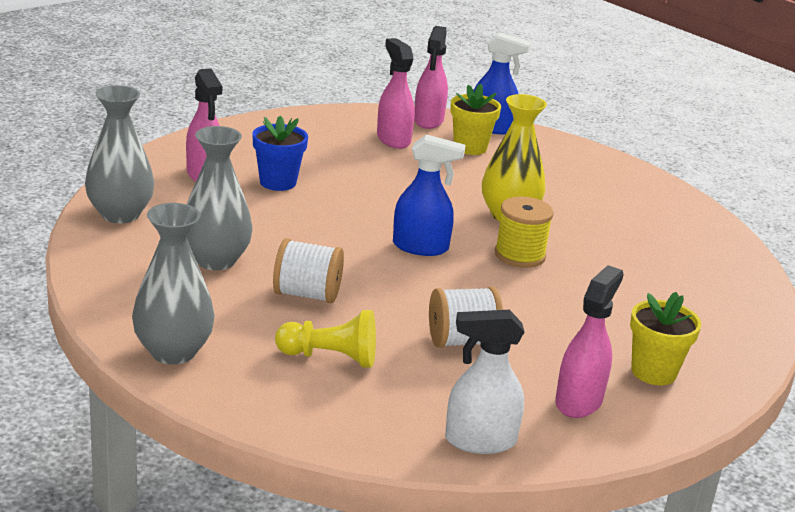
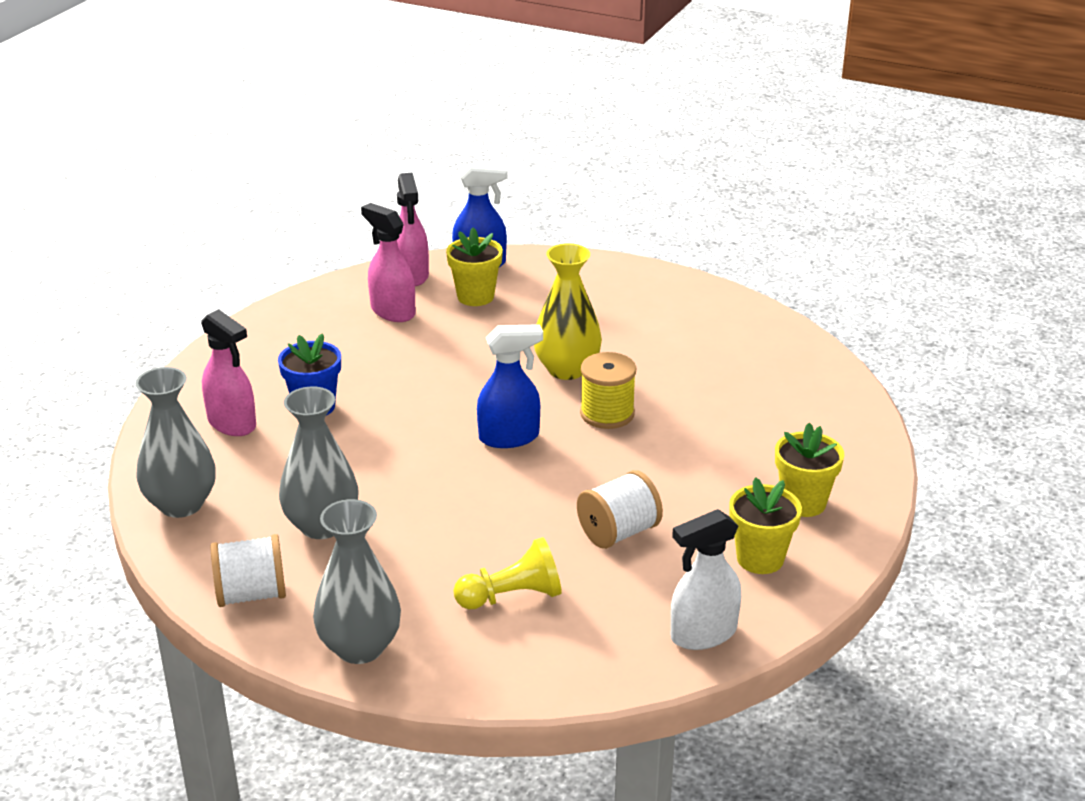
camera: 20 degrees left, 5 degrees up
(307, 294) = (440, 533): white spool -> white spool (251, 594)
(579, 401) = (760, 559): pink spray bottle -> yellow flower pot

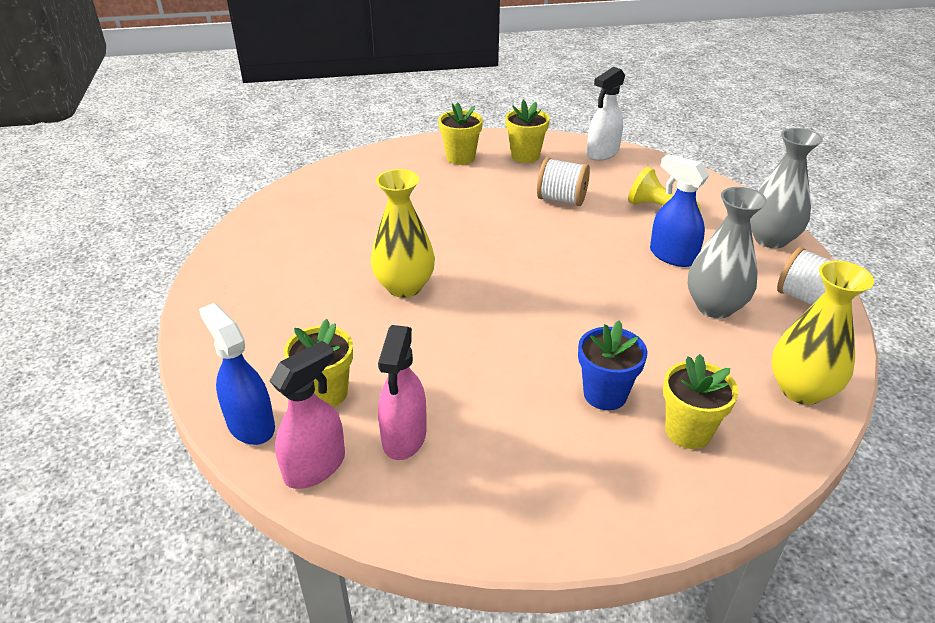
camera: 125 degrees left, 5 degrees up
(181, 504) = (801, 390): grey vase -> yellow vase
(232, 423) = (688, 431): pink spray bottle -> yellow flower pot
(509, 437) = (521, 275): blue spray bottle -> blue spray bottle (672, 256)
(607, 413) = (445, 247): yellow spool -> none
(703, 634) = (602, 153): white spray bottle -> white spray bottle turned 105 degrees clockwise

